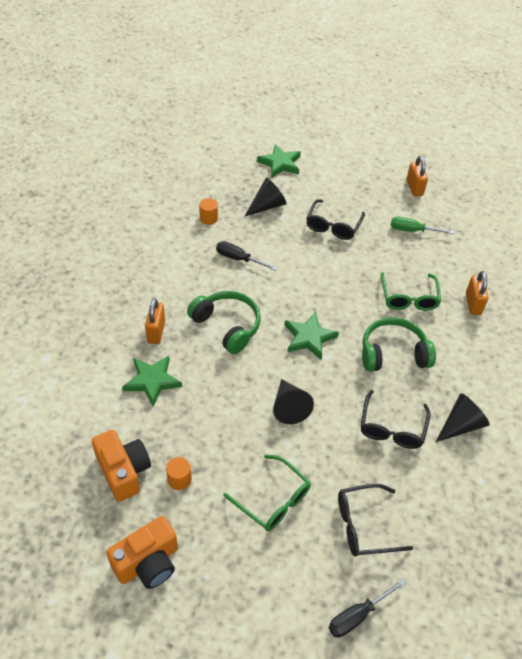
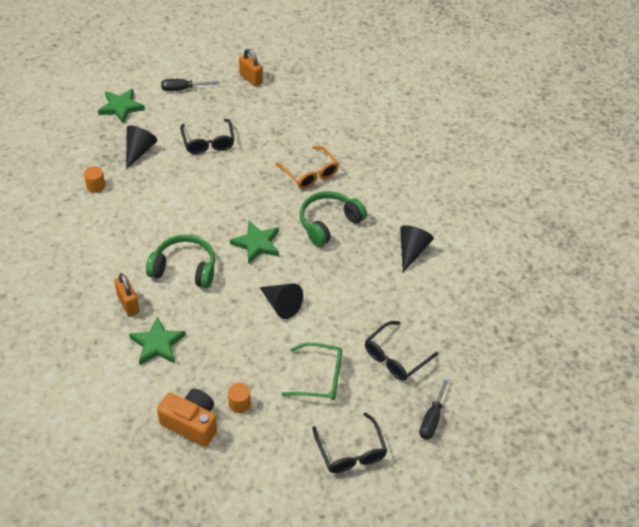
camera: 35 degrees left, 0 degrees up
(148, 563) = (263, 474): orange camera -> none
(238, 259) = (150, 208): black screwdriver -> black screwdriver (183, 89)
(392, 428) = (366, 279): black glasses -> black glasses (351, 452)
(409, 298) = (310, 174): green glasses -> orange glasses
(412, 230) = (274, 116): green screwdriver -> none
(473, 304) = (360, 155): orange padlock -> none

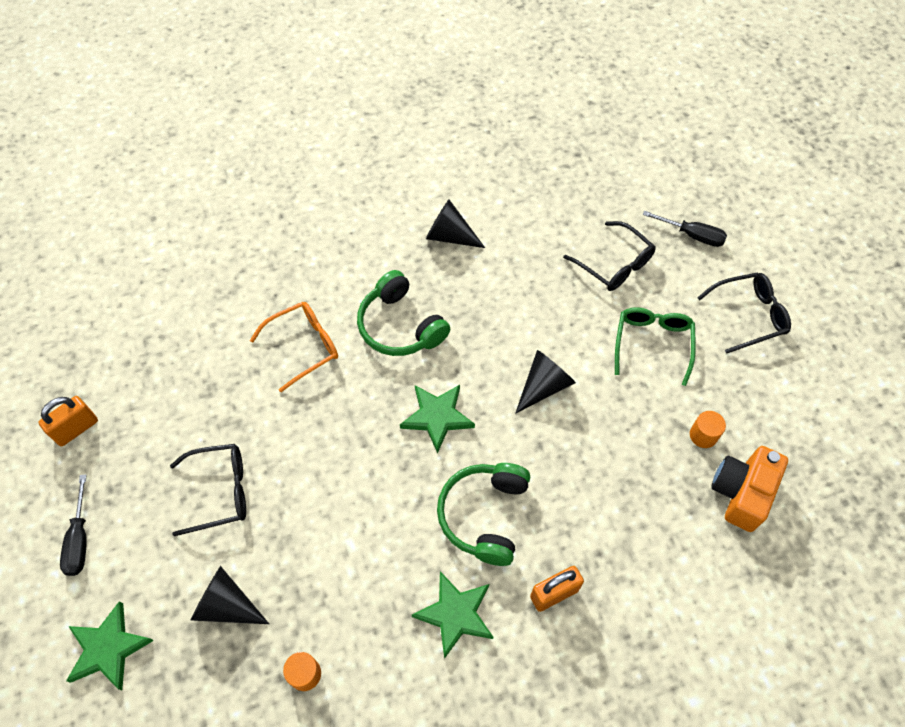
camera: 85 degrees left, 10 degrees up
(157, 344) = (622, 545): green star -> green star (455, 614)

